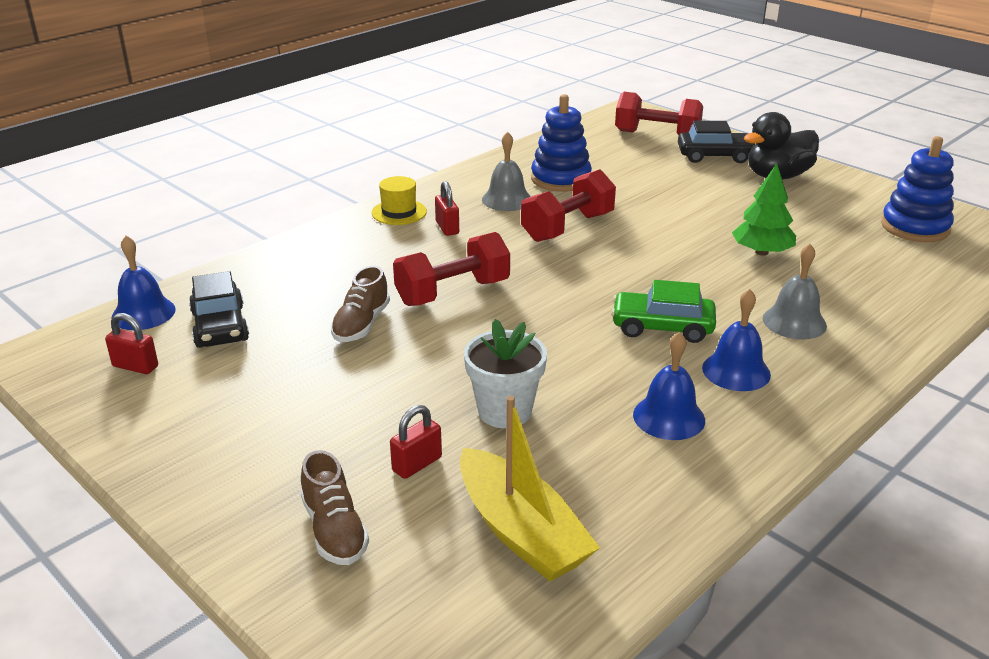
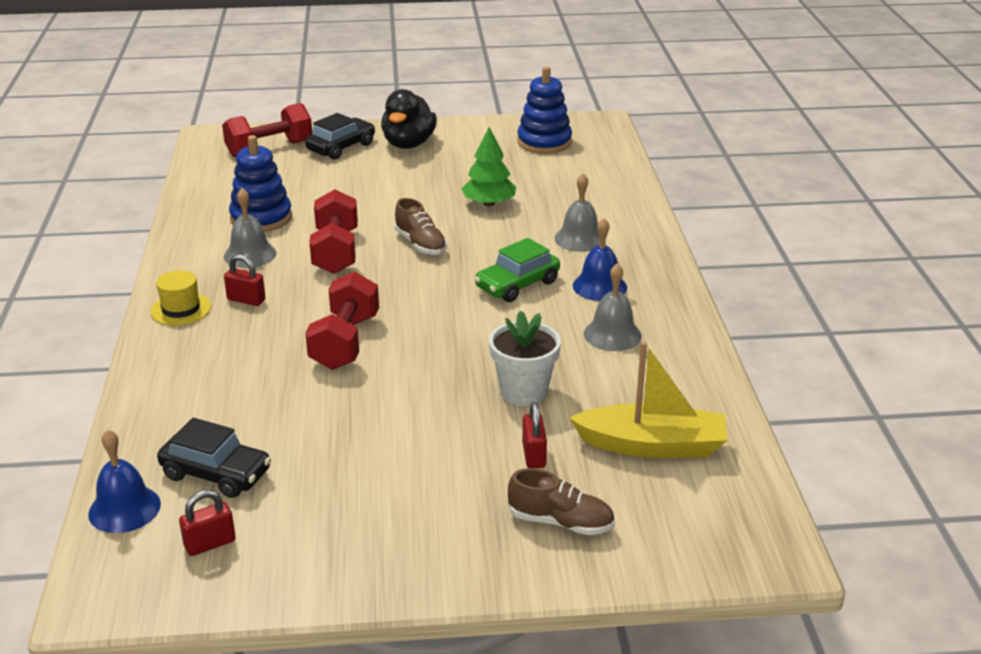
camera: 50 degrees left, 0 degrees up
(361, 324) = (324, 402): brown shoe -> brown shoe (420, 244)
(669, 417) = (612, 334): blue bell -> grey bell

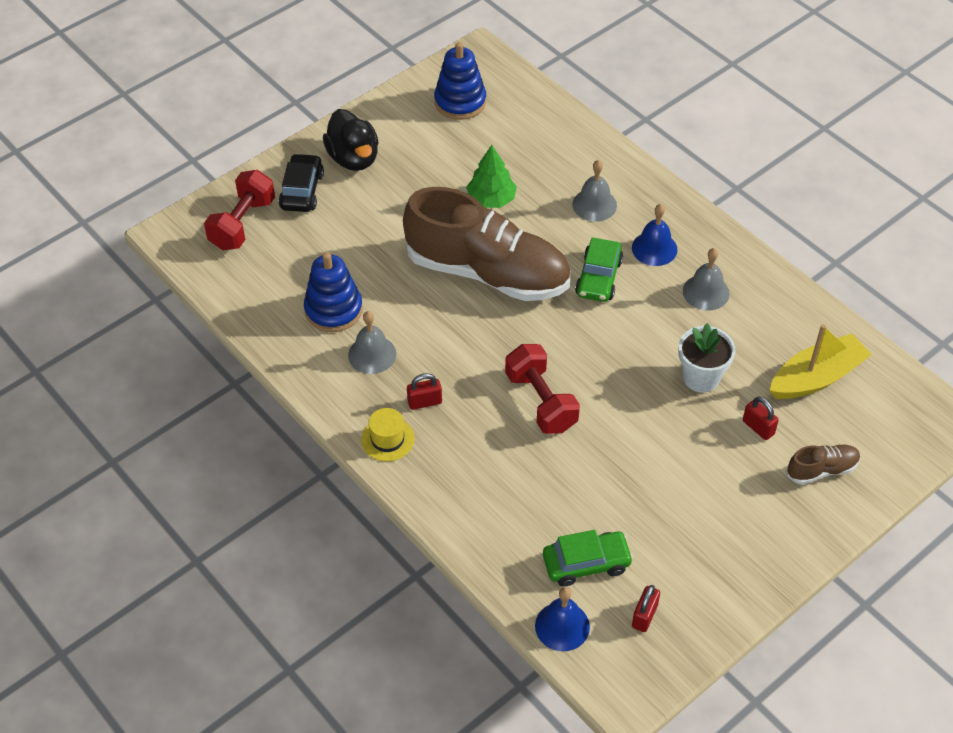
camera: 35 degrees left, 20 degrees up
(216, 474) = (586, 563): black car -> green car
(336, 252) = (434, 315): red dumbbell -> none
(420, 244) = (488, 272): brown shoe -> brown shoe, size x2.46

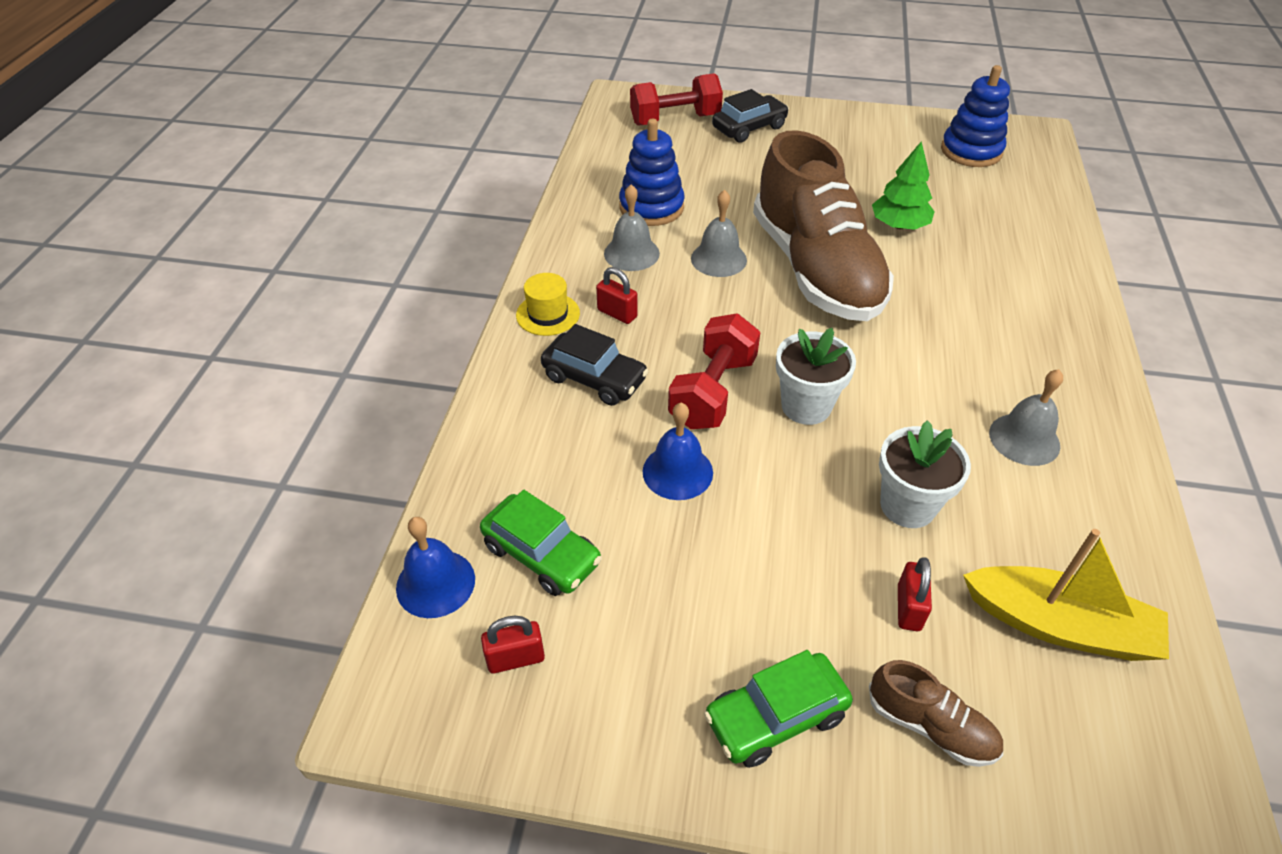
camera: 50 degrees right, 5 degrees down
(353, 158) = (821, 133): black duck -> none
(472, 452) = (594, 378): none -> black car
(594, 205) = (998, 291): grey bell -> grey bell (718, 259)
(594, 366) = (806, 406): none -> white flower pot
(598, 278) = (918, 345): green car -> green car (775, 717)
(654, 248) = (1015, 364): blue bell -> blue bell (677, 472)

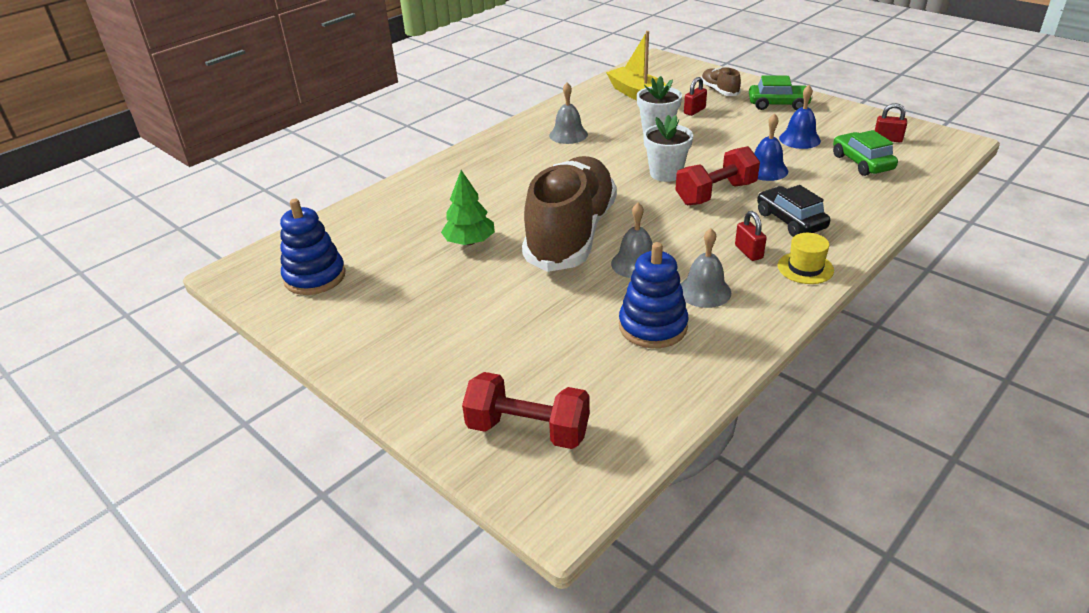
camera: 145 degrees left, 10 degrees down
(435, 583) = (925, 167): blue bell -> blue bell (799, 139)
(749, 128) = (462, 382): black car -> none

